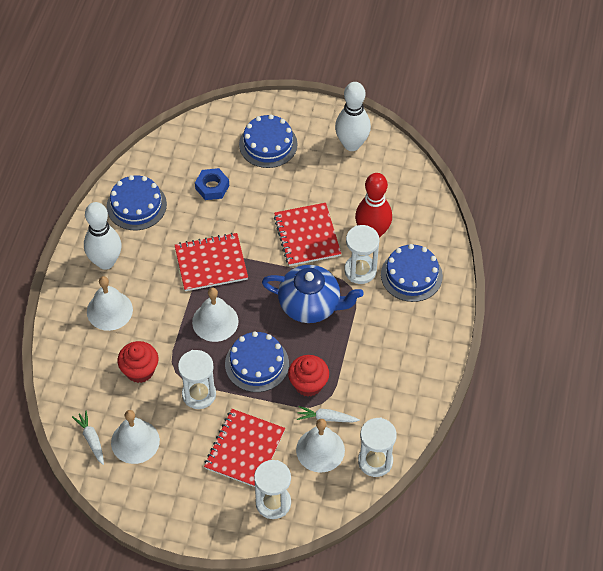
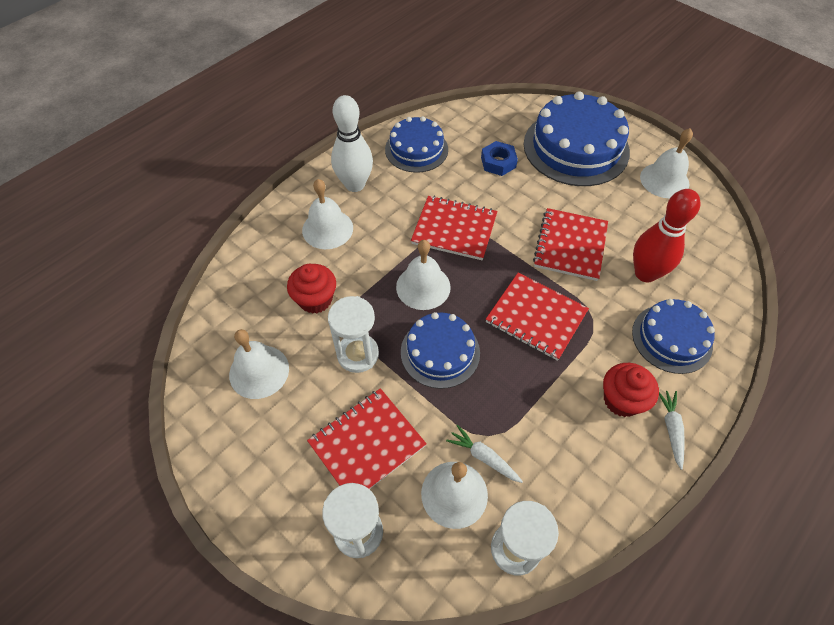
camera: 30 degrees right, 0 degrees up
(91, 439) = (218, 346): white carrot -> white carrot (671, 429)
(268, 144) = (576, 147): blue cake -> blue cake, size x1.66
(308, 384) = (484, 404): red cupcake -> red cupcake (621, 400)
(310, 305) = (536, 317): blue teapot -> red notebook
(351, 144) = (664, 180): white bowling pin -> white bell
(360, 270) = (612, 306): white hourglass -> none

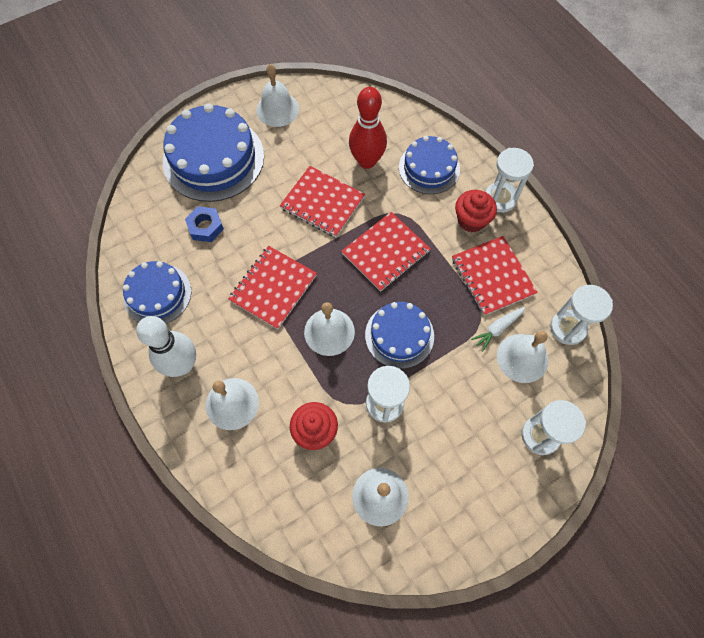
camera: 75 degrees left, 10 degrees up
(367, 444) = (470, 414): red notebook -> red notebook (492, 276)
(671, 429) = (500, 199): white carrot -> white hourglass

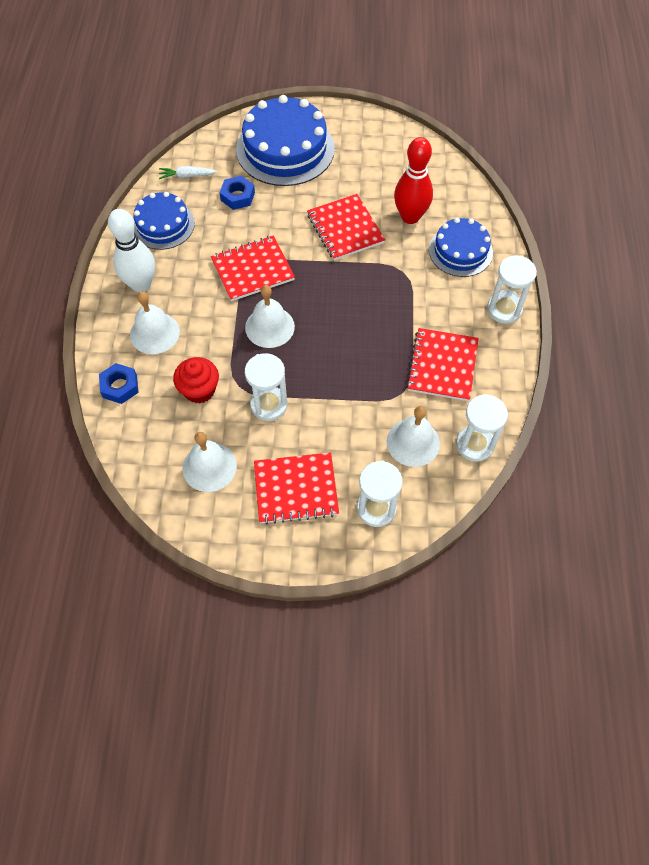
camera: 35 degrees right, 5 degrees down
(241, 476) = (120, 386): none -> blue nut
(277, 109) = (368, 138): white bell -> none
(385, 252) = (365, 295): red notebook -> red notebook (296, 489)
(399, 335) = (323, 363): blue cake -> none
(471, 220) = (462, 312): red cupcake -> none
(497, 329) = (411, 408): white carrot -> white carrot (187, 176)

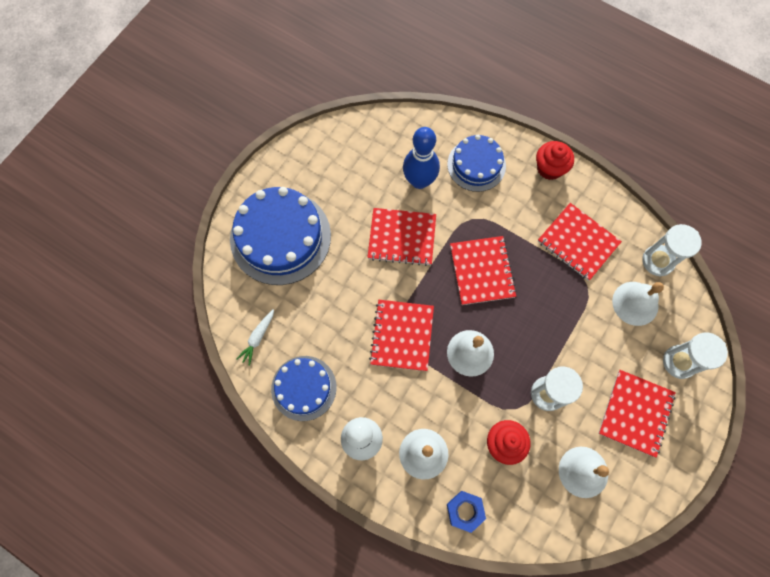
camera: 60 degrees left, 10 degrees up
(237, 196) = (311, 306): blue nut -> none
(356, 301) = (482, 271): none -> red notebook
(410, 217) = (419, 181): red bowling pin -> blue bowling pin
(504, 309) = (549, 168): white hourglass -> red cupcake

